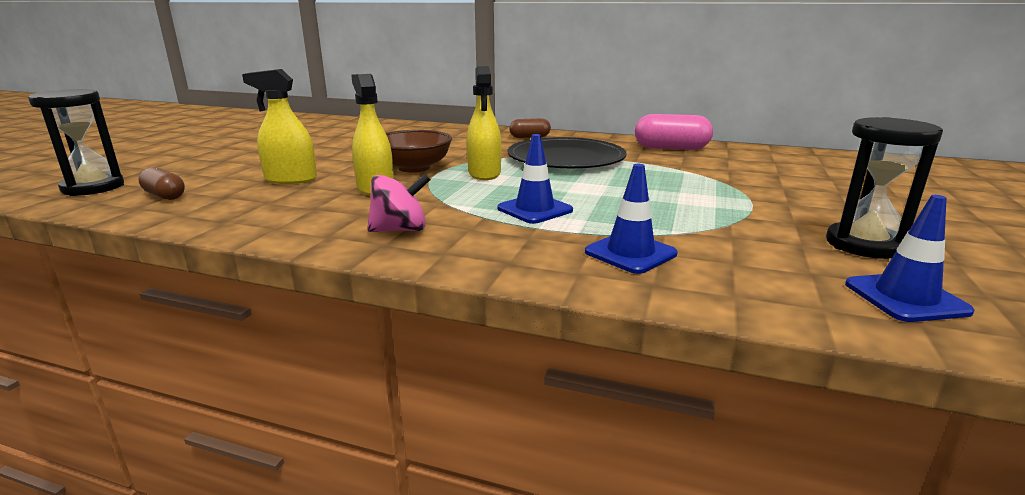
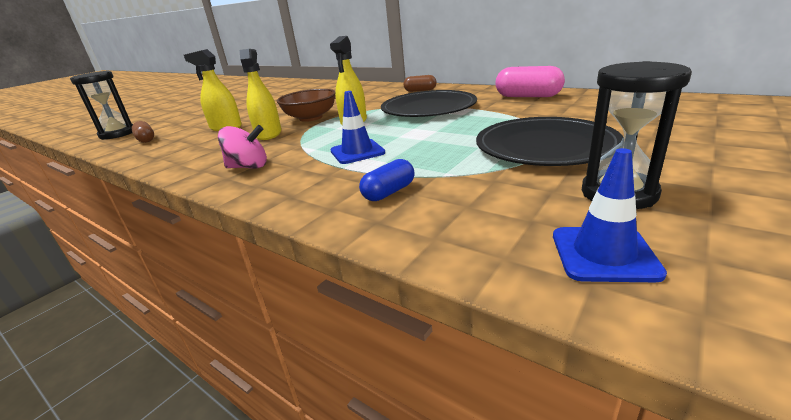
camera: 20 degrees right, 5 degrees up
(630, 253) = (389, 192): blue traffic cone -> blue capsule
(747, 201) = (545, 146): none -> black plate

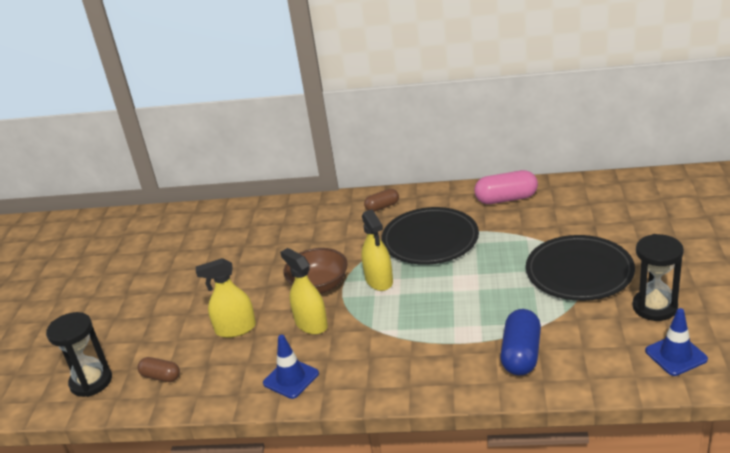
camera: 30 degrees left, 5 degrees up
(248, 167) = (366, 370): pink spinning top -> none
(357, 152) = (441, 321): blue traffic cone -> blue traffic cone (291, 378)
(389, 192) = (521, 354): blue capsule -> blue capsule, size x1.67

